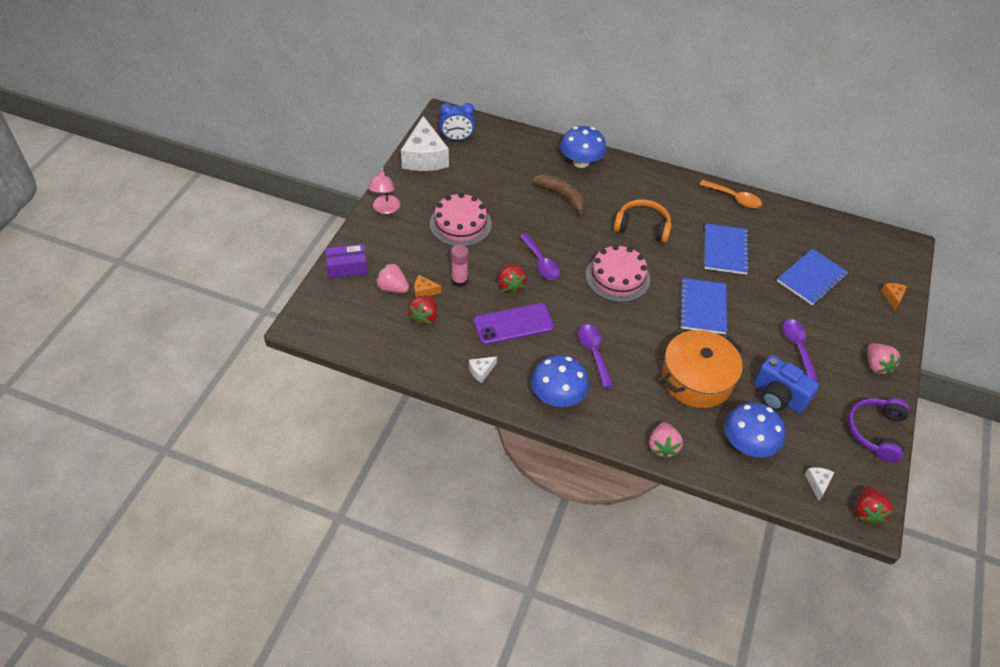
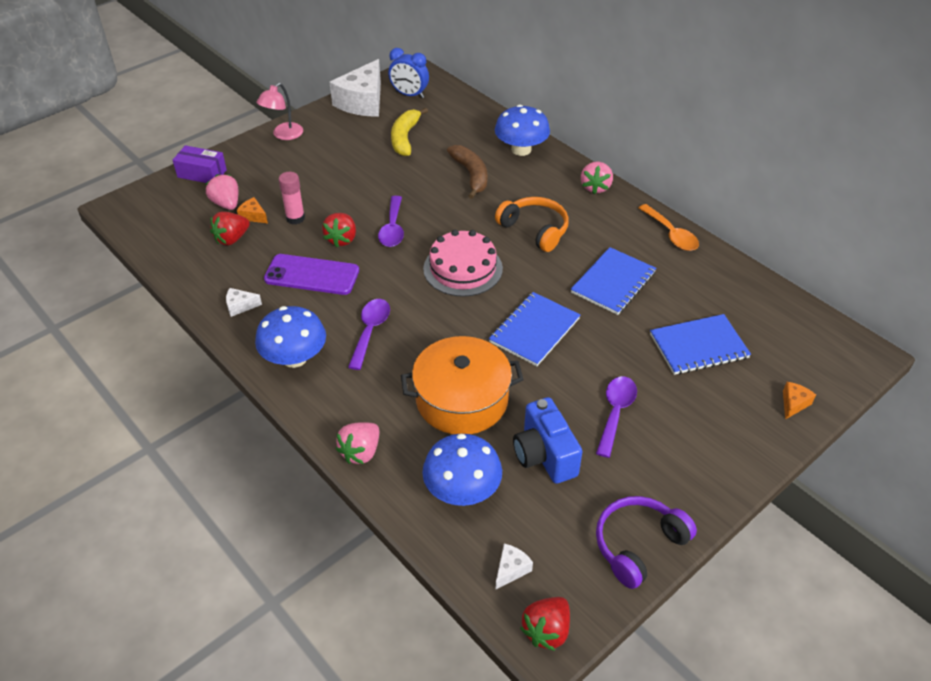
camera: 30 degrees right, 5 degrees down
(460, 224) = (343, 169): pink cake -> none
(486, 180) = (405, 138): none -> yellow banana
(876, 366) = (704, 471): pink strawberry -> pink strawberry (595, 187)

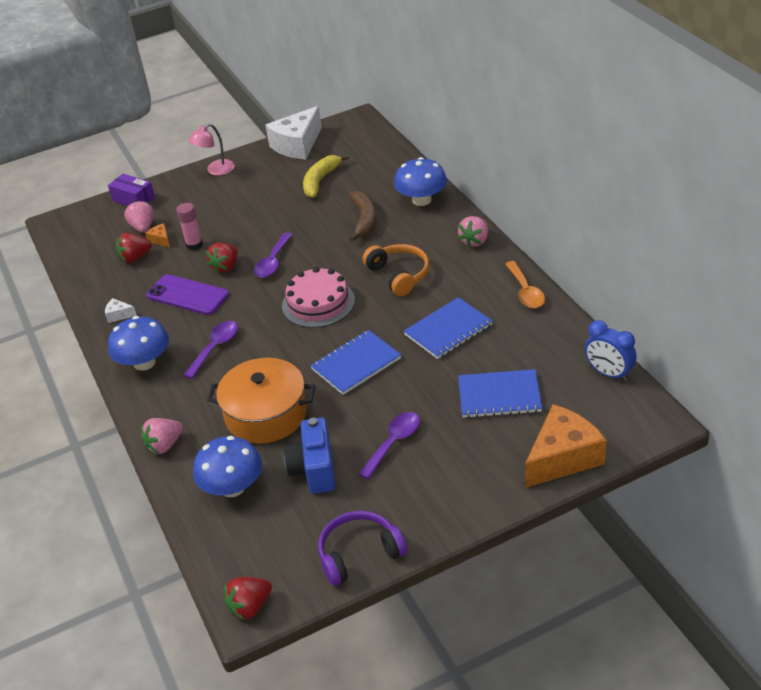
camera: 20 degrees right, 5 degrees down
(409, 95) = (342, 141): blue clock -> blue clock (609, 373)
(511, 569) = (243, 555): white cheese -> none
(793, 404) = (563, 457): orange cheese -> orange cheese, size x2.40

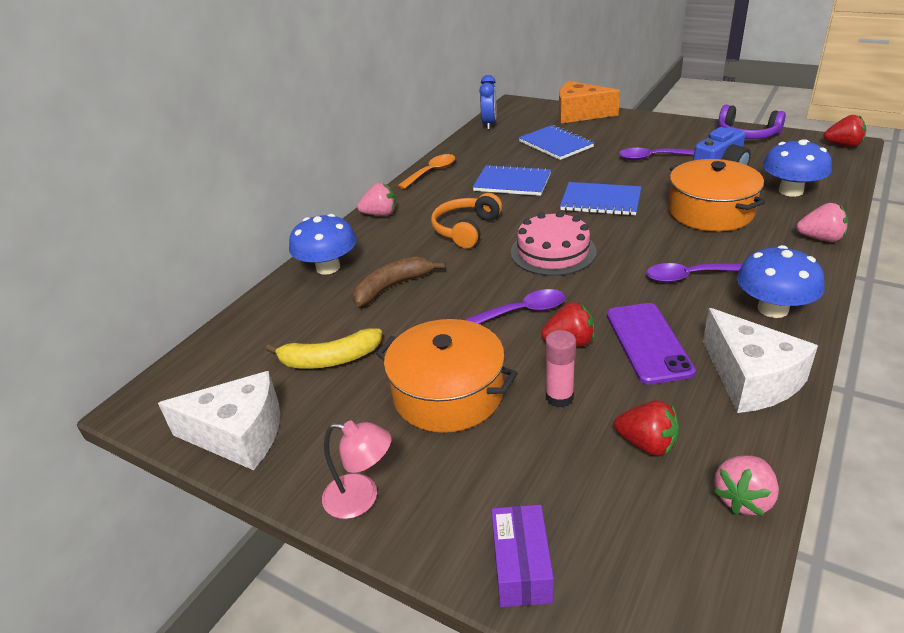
camera: 125 degrees left, 5 degrees down
(119, 315) = (751, 379): white cheese -> white cheese, size x2.40
(143, 227) = (578, 488): pink strawberry -> pink strawberry (743, 499)
(160, 240) = (584, 443): orange cheese -> none
(244, 211) = (448, 394): none -> orange pot

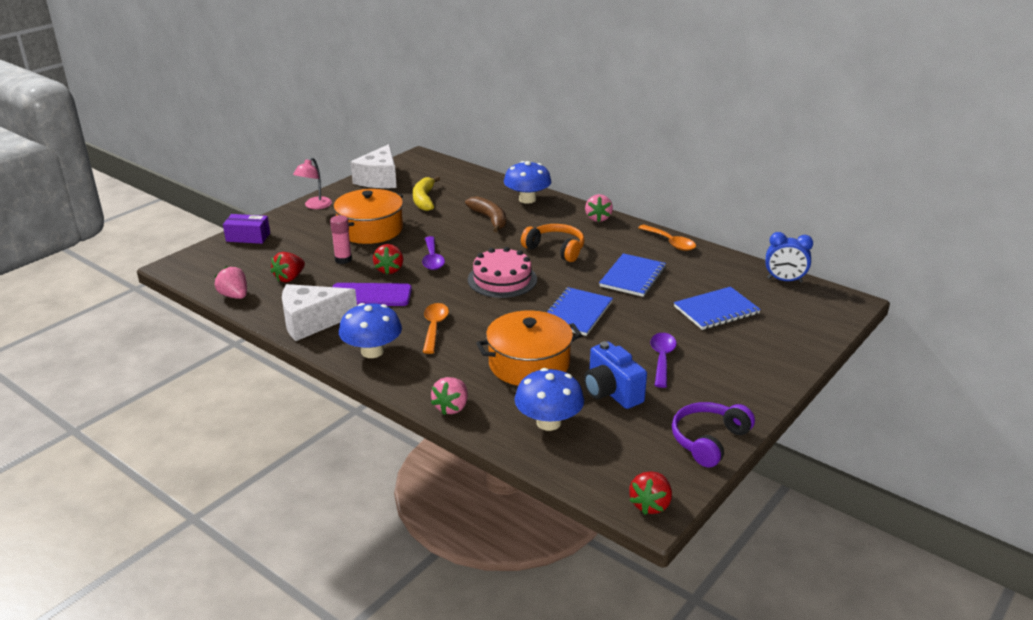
camera: 95 degrees right, 5 degrees down
(580, 114) = (804, 338): orange cheese -> none
(688, 276) = (434, 327): purple spoon -> orange spoon

